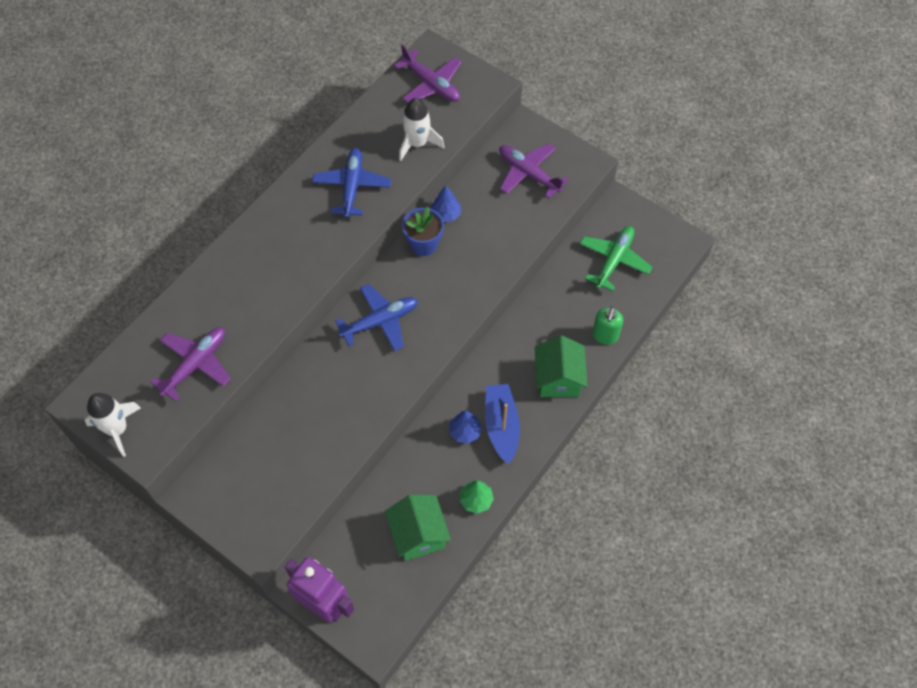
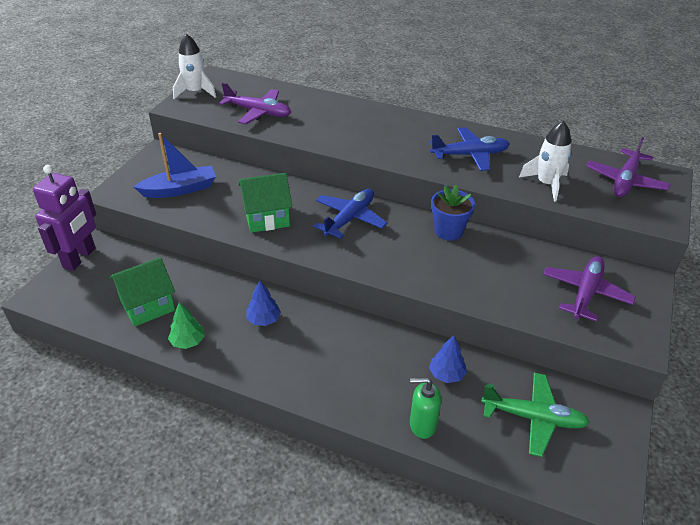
camera: 75 degrees right, 20 degrees down
(380, 321) = (350, 218): blue plane -> blue plane turned 105 degrees counterclockwise
(446, 214) = (492, 240): blue tree -> blue tree (446, 374)
(501, 426) = (276, 347): blue boat -> blue boat (180, 189)
(558, 378) = (348, 387): green house -> green house (267, 217)

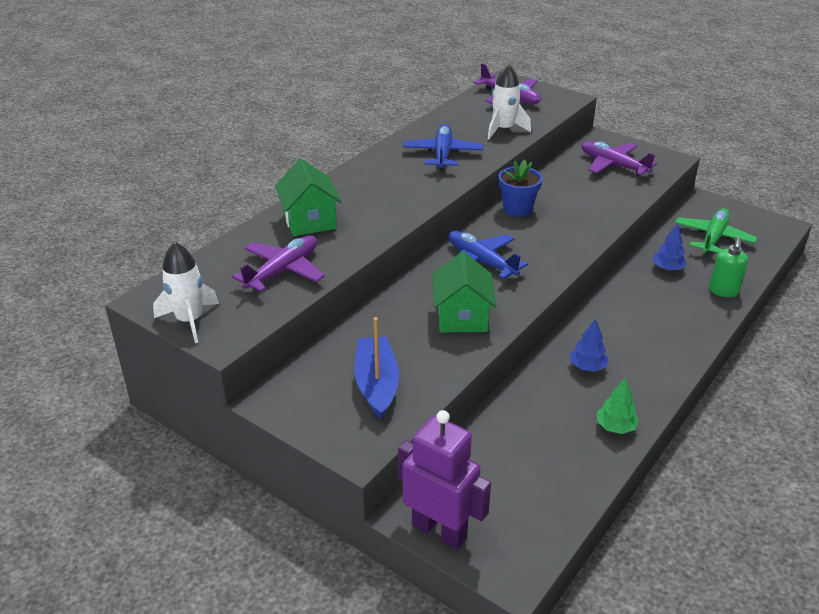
camera: 75 degrees left, 5 degrees down
(147, 305) = (551, 460): green house -> green house (310, 221)

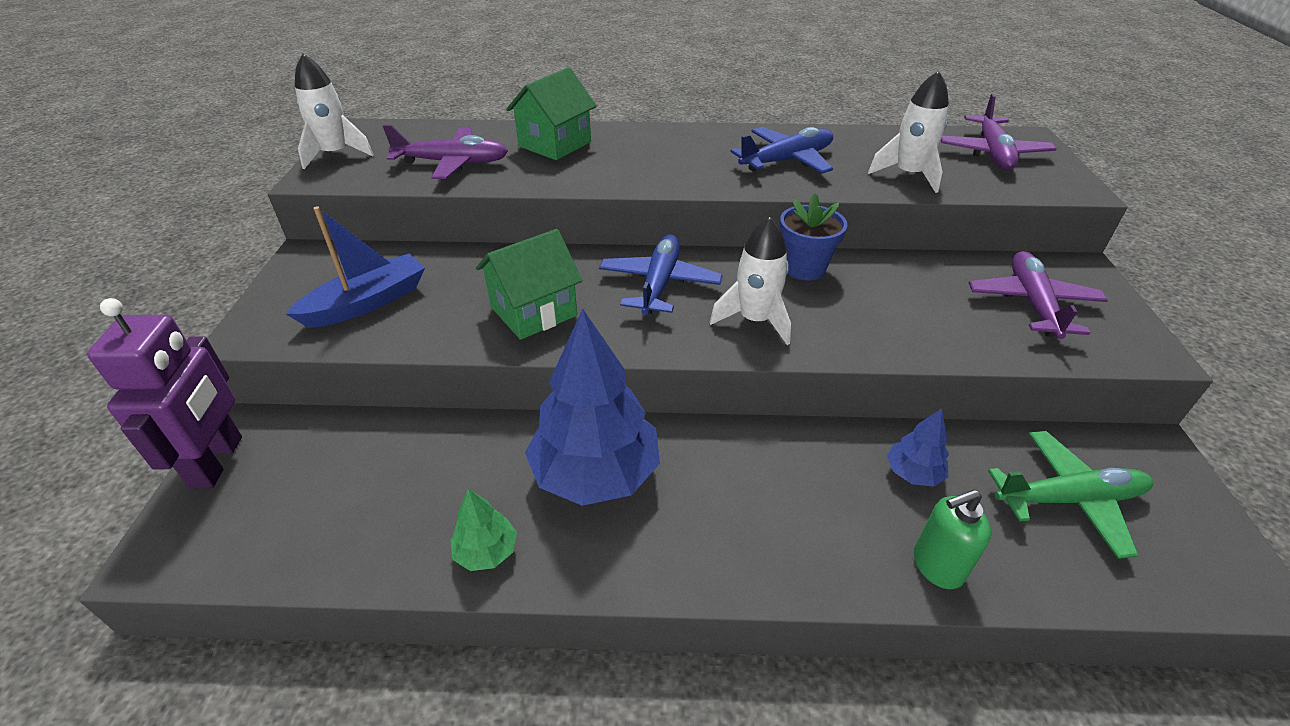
camera: 55 degrees right, 5 degrees up
(548, 246) = (754, 320): none -> white rocket
(587, 367) = (595, 473): blue tree -> blue tree, size x2.21

